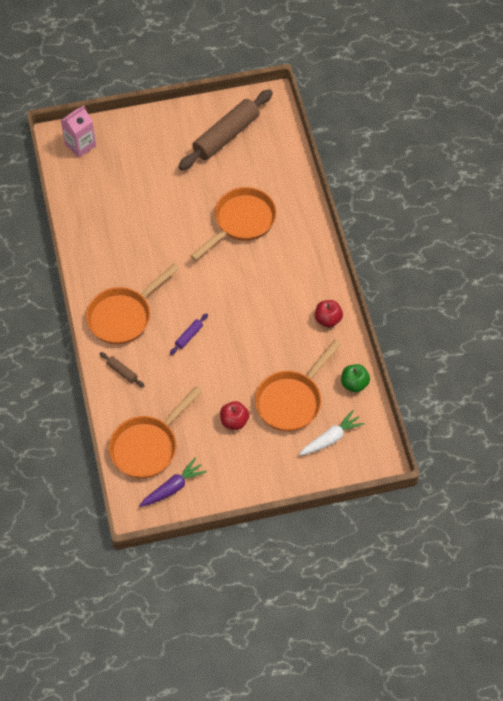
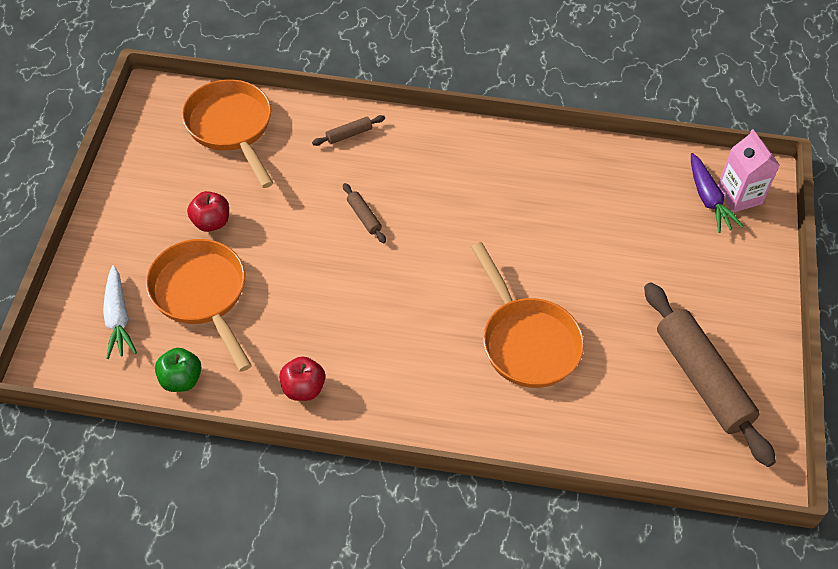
camera: 110 degrees right, 5 degrees down
(123, 316) = (430, 160): orange pan -> none
(173, 487) = (162, 134): purple carrot -> purple carrot (708, 199)
(189, 336) = (364, 217): purple rolling pin -> brown rolling pin

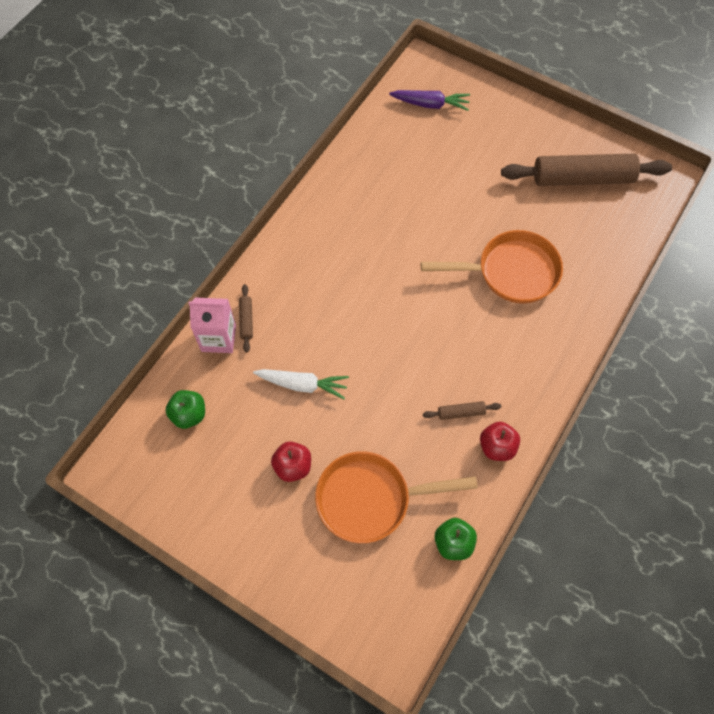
camera: 65 degrees left, 10 degrees up
(118, 318) = (367, 580): white carrot -> white carrot (303, 385)
(231, 128) = (189, 414): orange pan -> green apple
(364, 217) = (342, 341): brown rolling pin -> brown rolling pin (461, 413)
(739, 196) = (435, 85): pink carton -> pink carton (218, 338)

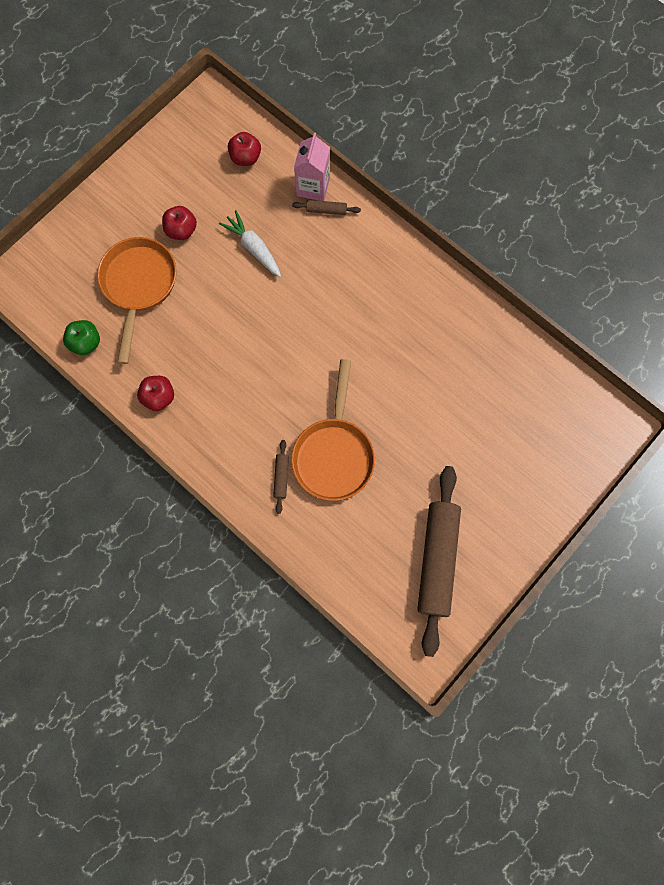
camera: 100 degrees right, 10 degrees up
(189, 414) = (245, 158): green apple -> red apple
(303, 385) = (253, 248): white carrot -> white carrot turned 120 degrees clockwise
(430, 104) = (559, 421): purple carrot -> none
(461, 413) = (198, 374): brown rolling pin -> brown rolling pin (281, 477)

